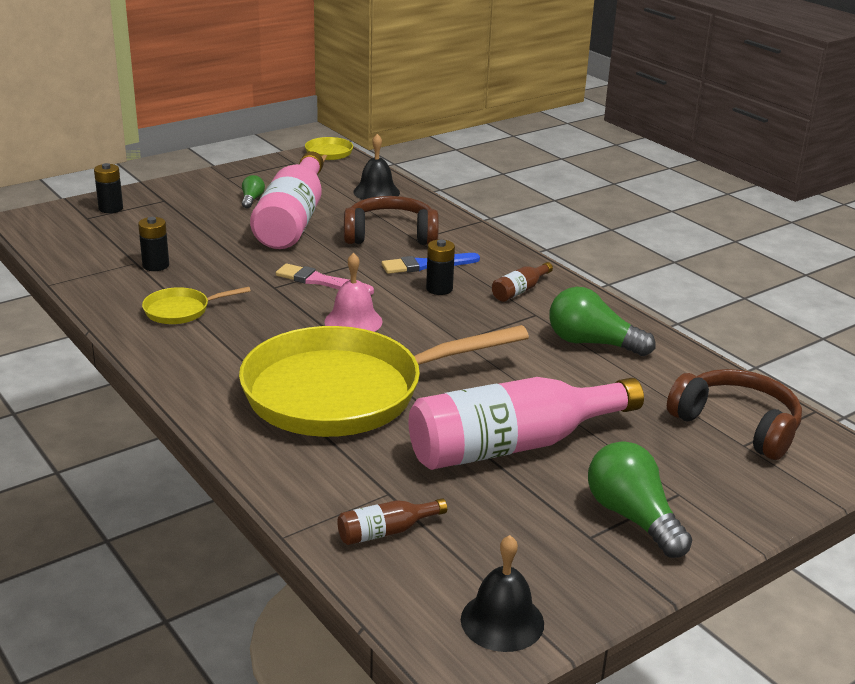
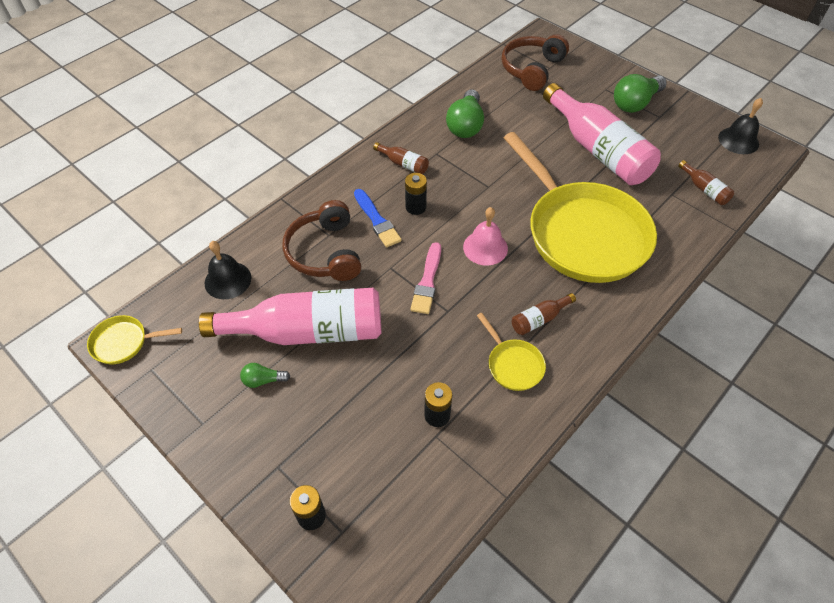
camera: 100 degrees left, 25 degrees up
(227, 336) = (539, 319): none -> brown bottle

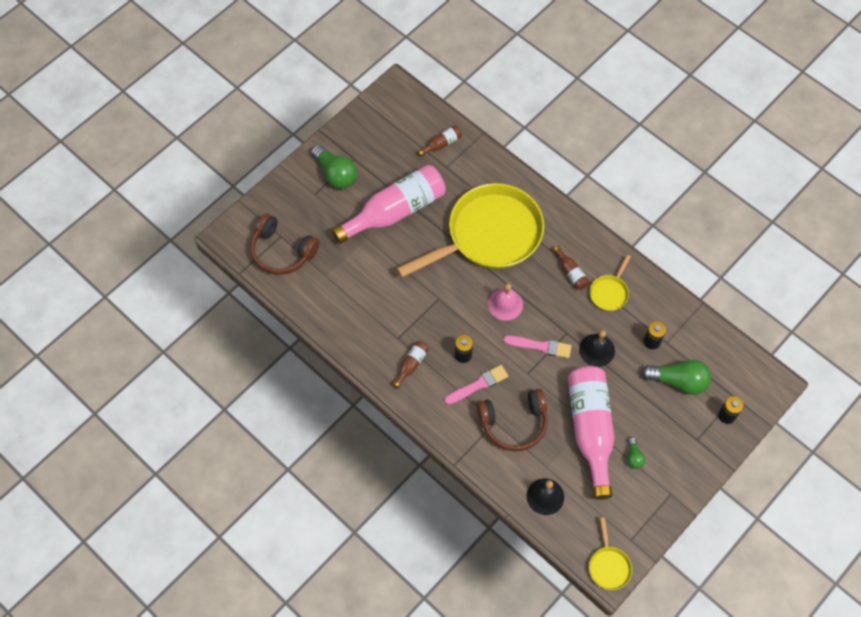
camera: 90 degrees left, 10 degrees up
(377, 220) = (478, 385): blue brush -> pink brush
(465, 125) = (361, 313): green light bulb -> green light bulb (678, 381)
(513, 364) = (609, 292): yellow pan -> yellow pan turned 150 degrees clockwise
(738, 140) = (385, 108): black bell -> black bell (597, 350)

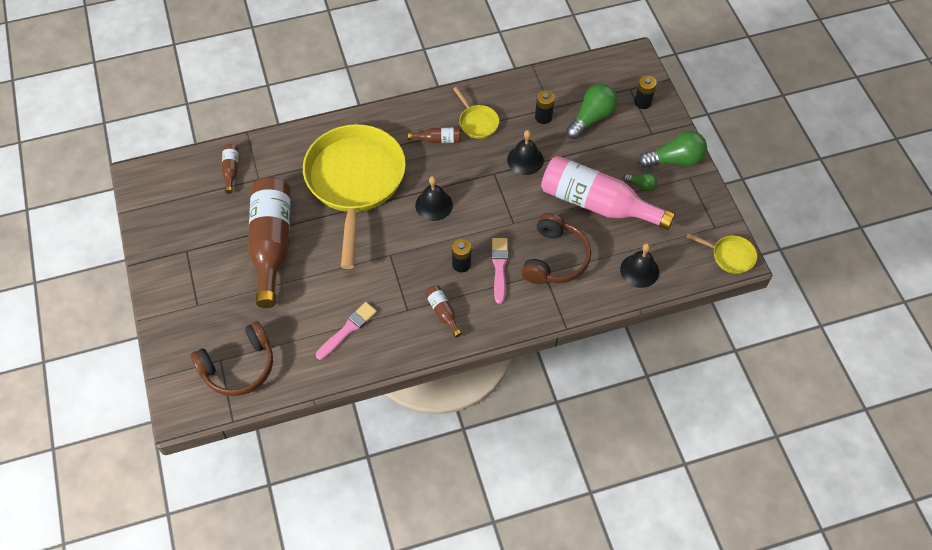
camera: 60 degrees left, 5 degrees down
(335, 174) = (190, 275): green light bulb -> green light bulb (675, 160)
(395, 211) = (272, 244): pink bottle -> brown bottle
(505, 304) = (434, 205): pink bell -> black bell
(540, 346) = (494, 200): pink brush -> pink brush (348, 330)

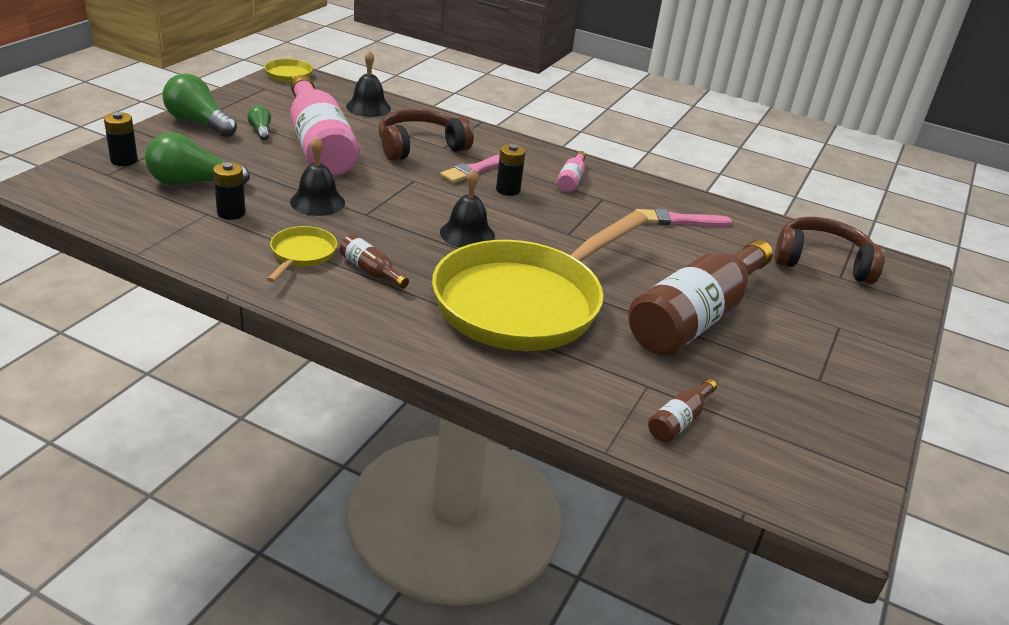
camera: 140 degrees left, 25 degrees down
(443, 312) = (571, 180): brown bottle -> pink bottle

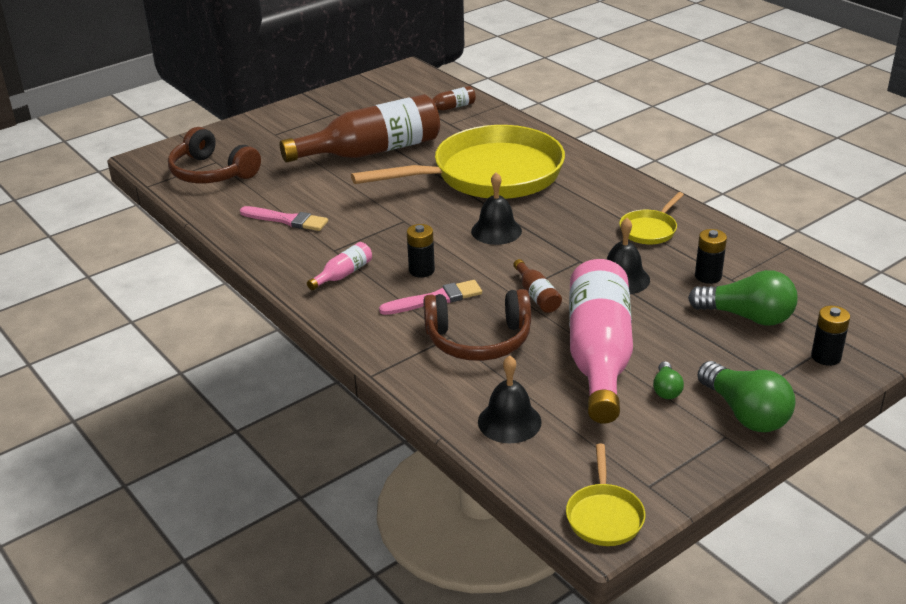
camera: 150 degrees left, 0 degrees up
(371, 271) = (596, 210): brown bottle -> brown bottle (537, 295)

